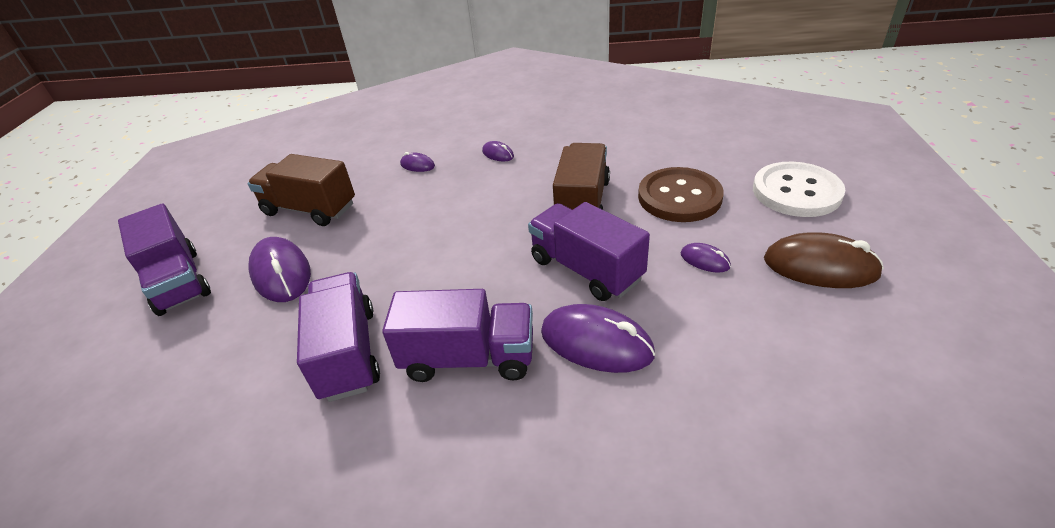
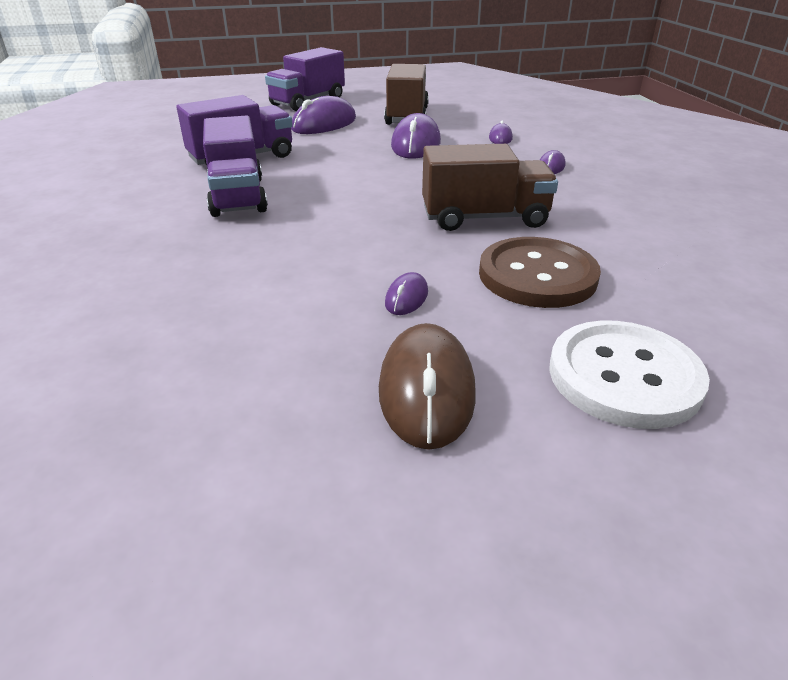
camera: 70 degrees right, 5 degrees down
(586, 269) = (365, 231): purple truck -> none
(596, 343) = (258, 245): purple mouse -> purple mouse (416, 144)

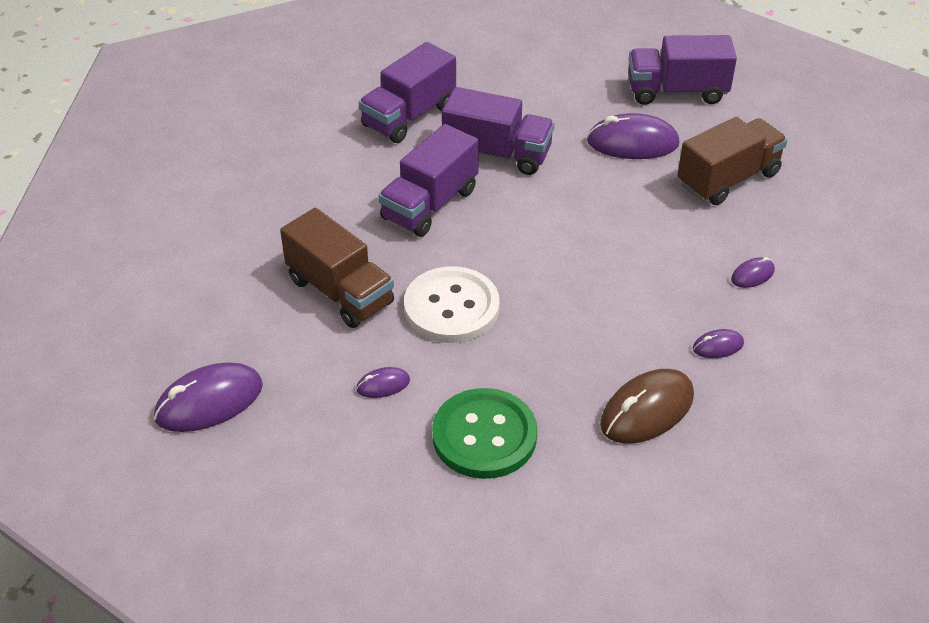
camera: 50 degrees right, 10 degrees up
(132, 168) = (409, 116): none -> purple truck
(416, 144) = (659, 230): purple mouse -> purple mouse (209, 402)
(426, 390) = (294, 451): brown mouse -> brown mouse (647, 410)
(484, 218) = (550, 359): brown truck -> brown truck (340, 292)
(537, 275) = (484, 436): brown button -> green button
(624, 376) = (394, 535): white button -> white button (451, 307)

